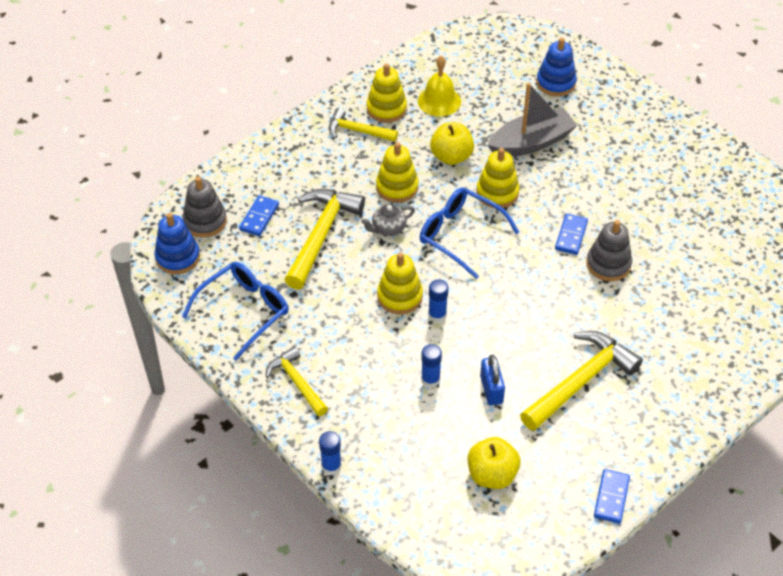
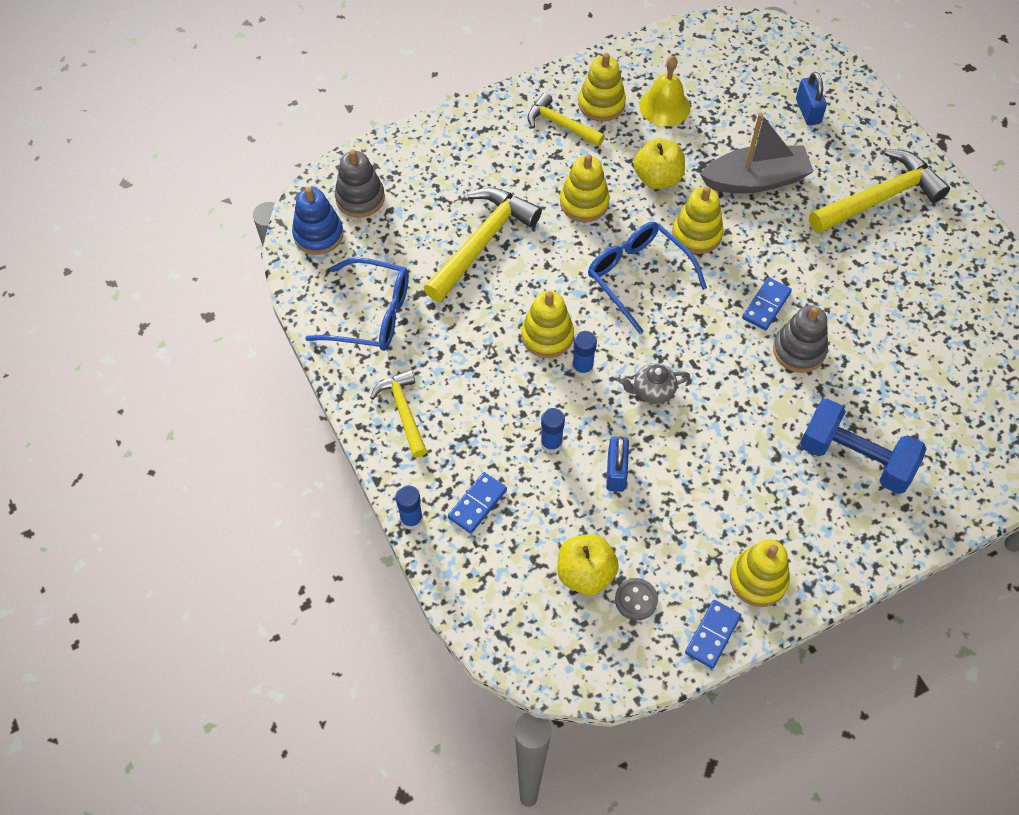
camera: 15 degrees right, 10 degrees up
(244, 311) = (371, 314): blue glasses -> blue glasses turned 45 degrees clockwise
(259, 217) = (420, 206): blue domino -> blue domino (477, 504)
(388, 229) = (559, 251): grey teapot -> grey teapot (652, 391)
(540, 485) = (636, 600): none -> grey button
(556, 83) = (808, 111): blue stacking toy -> blue padlock
(581, 381) = (721, 486): yellow hammer -> yellow hammer (880, 198)
(634, 446) = (758, 579): none -> yellow stacking toy
(680, 336) = (855, 458): none -> blue dumbbell

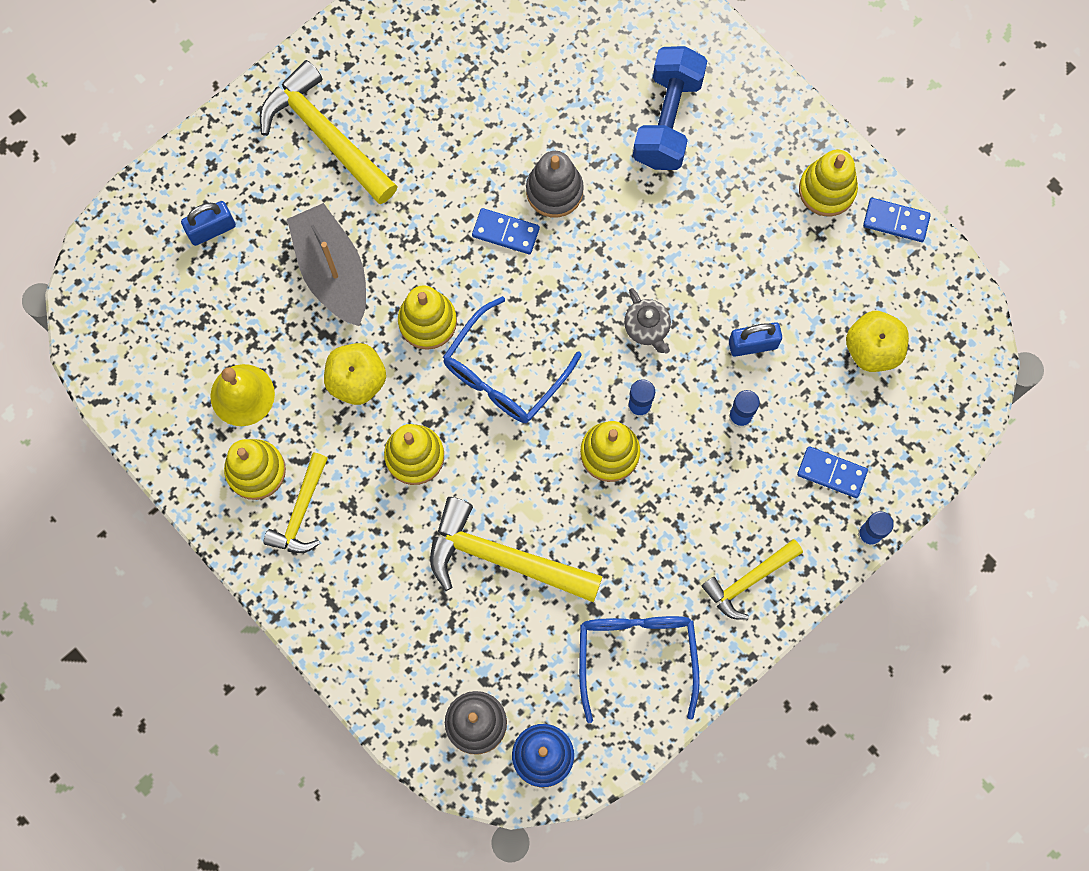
camera: 105 degrees left, 15 degrees up
(636, 600) = (884, 296): grey button -> none

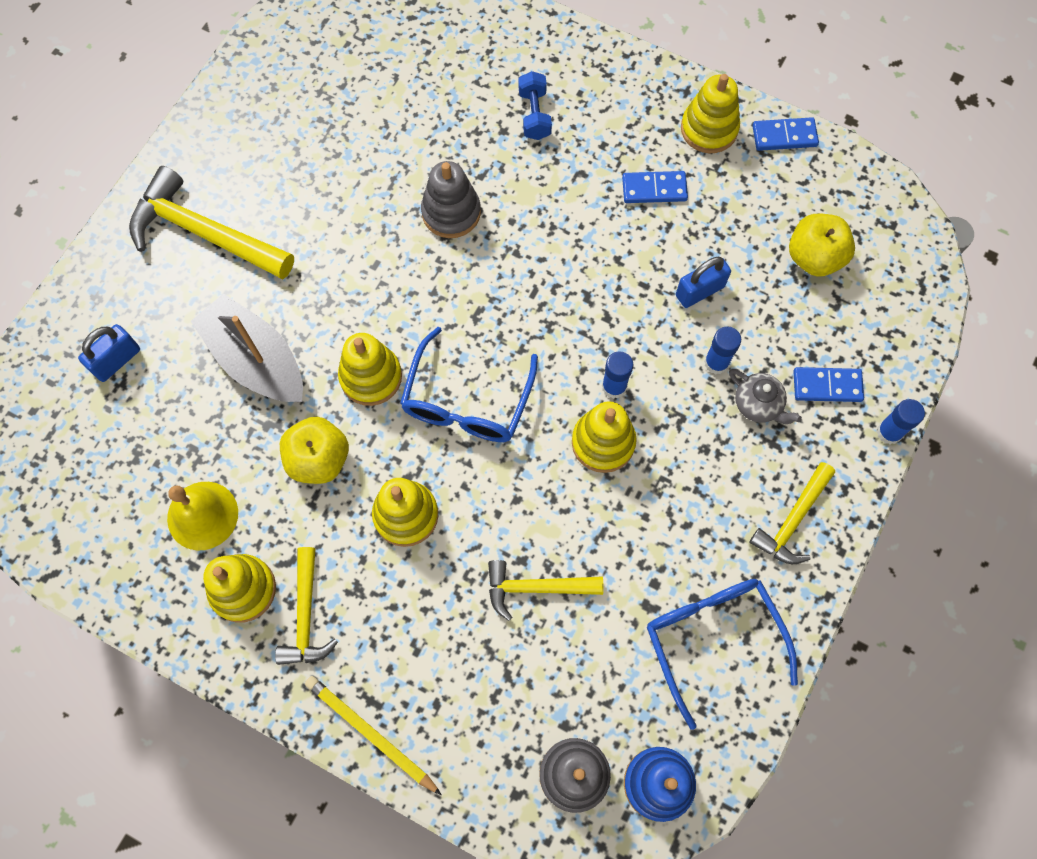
camera: 20 degrees left, 5 degrees down
(321, 629) = (370, 734): none -> yellow pencil
(502, 558) = (536, 588): yellow hammer -> yellow hammer, size x0.60
(505, 232) = (418, 266): blue domino -> blue domino (654, 189)
(647, 328) = (591, 310): grey teapot -> grey teapot (758, 405)
(667, 120) = (534, 115): blue dumbbell -> blue dumbbell, size x0.54

